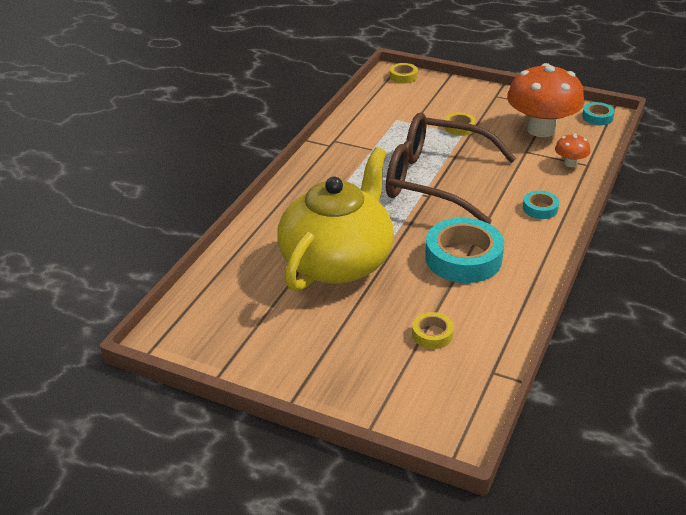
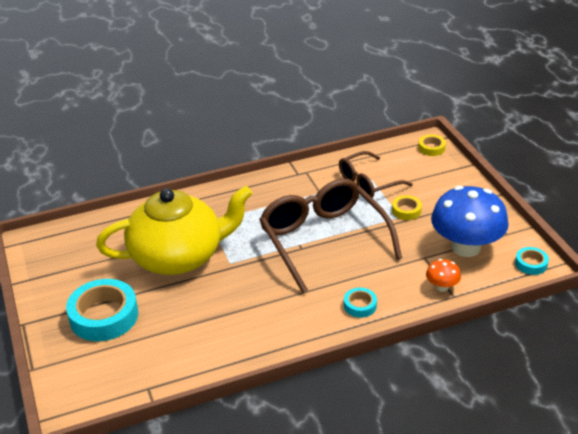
camera: 45 degrees right, 0 degrees up
(398, 123) = (368, 183): none -> brown glasses
(432, 334) = (154, 340): yellow tape -> none
(463, 258) = (252, 305): turquoise tape -> turquoise tape (104, 316)
(541, 129) = (466, 247): orange mushroom -> blue mushroom

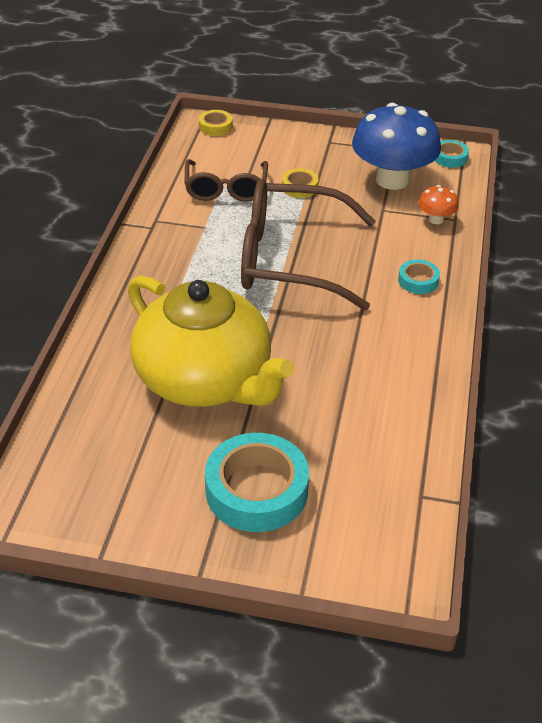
camera: 60 degrees left, 5 degrees up
(178, 256) = (205, 380): yellow teapot -> yellow teapot turned 120 degrees clockwise

